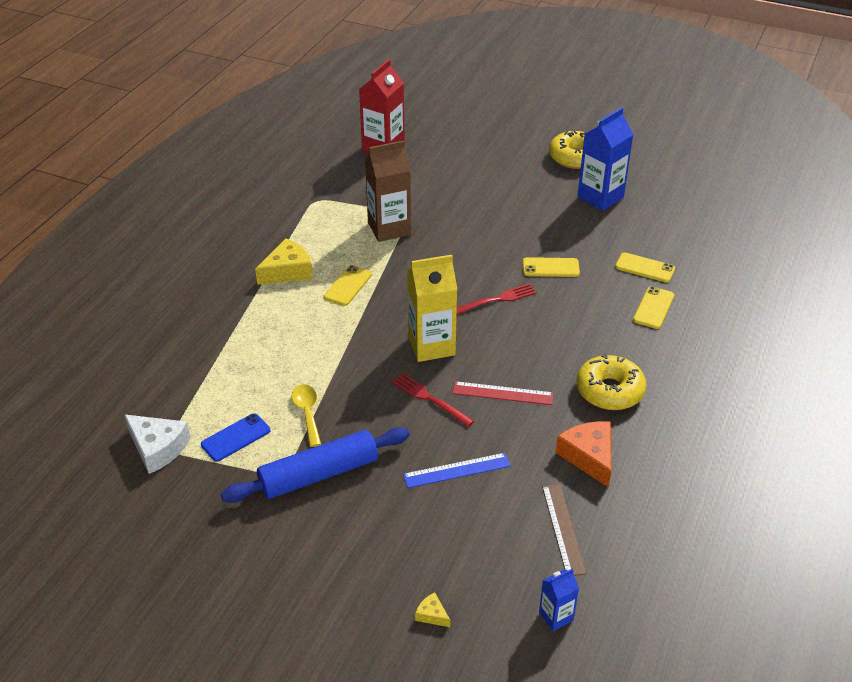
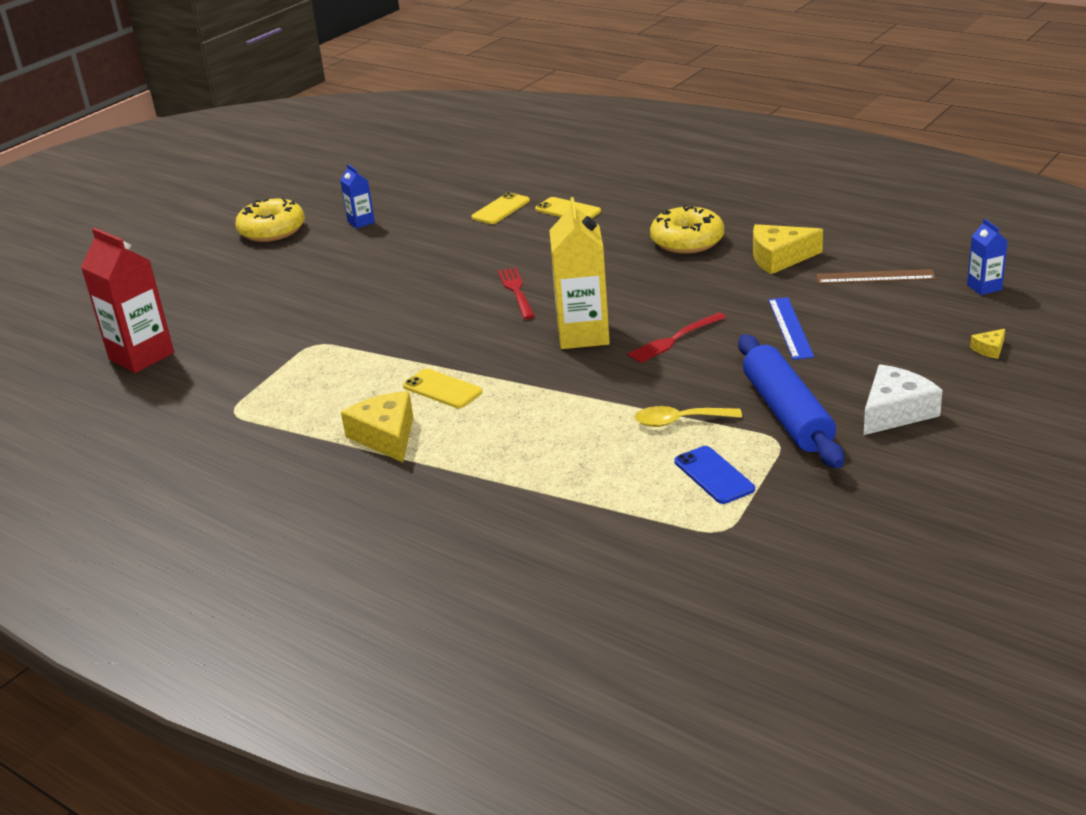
camera: 75 degrees left, 10 degrees down
(157, 448) = (723, 541): white cheese -> white cheese (895, 412)
(389, 228) = (336, 356): brown carton -> none
(502, 393) = (676, 296): red ruler -> none
(550, 268) = (474, 258): yellow phone -> none
(589, 456) = (779, 258): orange cheese -> yellow cheese
(600, 197) = (361, 222): blue carton -> blue carton, size x0.51

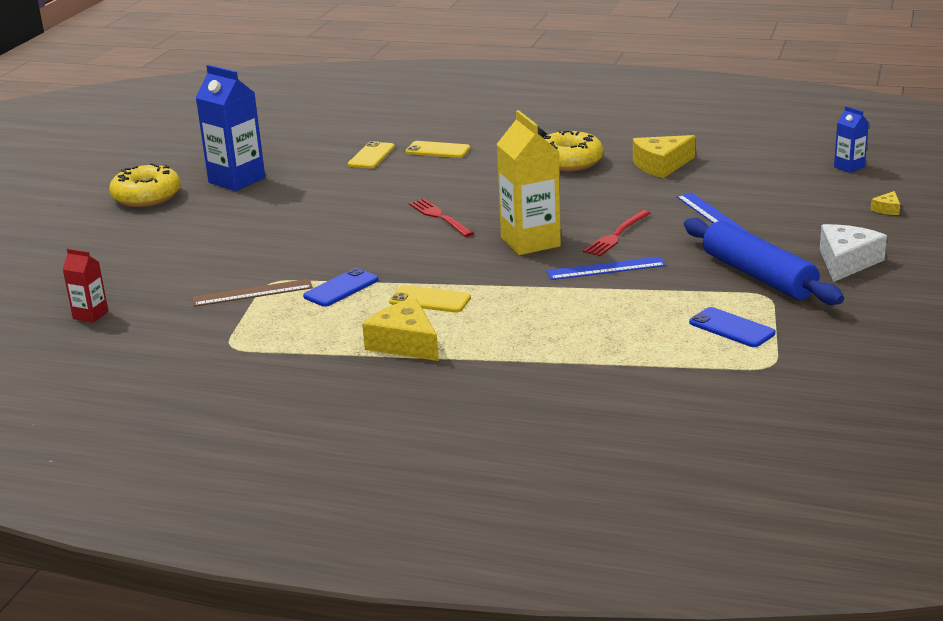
camera: 20 degrees left, 5 degrees down
(141, 356) = (90, 315): red carton -> red carton, size x0.51
(361, 222) = (237, 180): blue carton -> blue carton, size x1.96
(371, 362) = (341, 288): none -> blue phone
(636, 379) = (606, 268): none -> blue ruler
(679, 421) = (670, 294): yellow spoon -> none
(875, 277) = (754, 170): brown ruler -> brown ruler (252, 293)

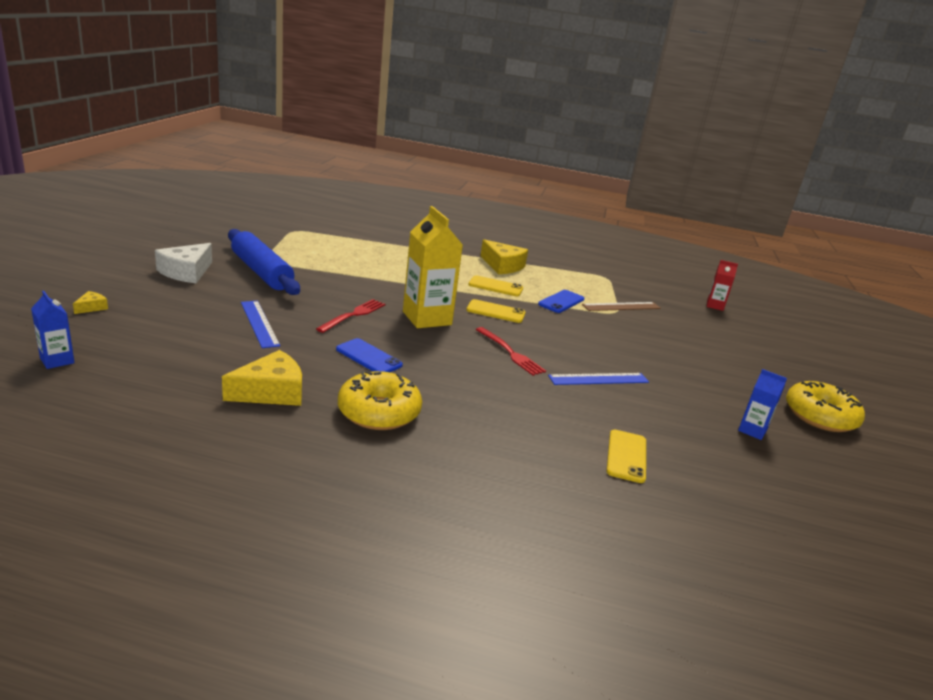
camera: 170 degrees right, 0 degrees up
(237, 180) = (752, 430): blue carton -> blue carton, size x0.51
(437, 150) = (546, 457): yellow phone -> yellow phone (495, 312)
(606, 268) = (370, 291): blue ruler -> blue ruler (599, 379)
(731, 328) = (304, 248): blue phone -> blue phone (369, 357)

